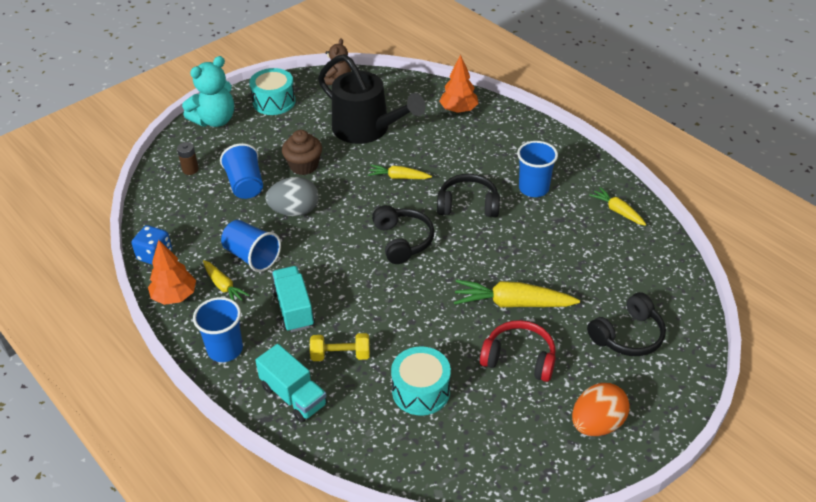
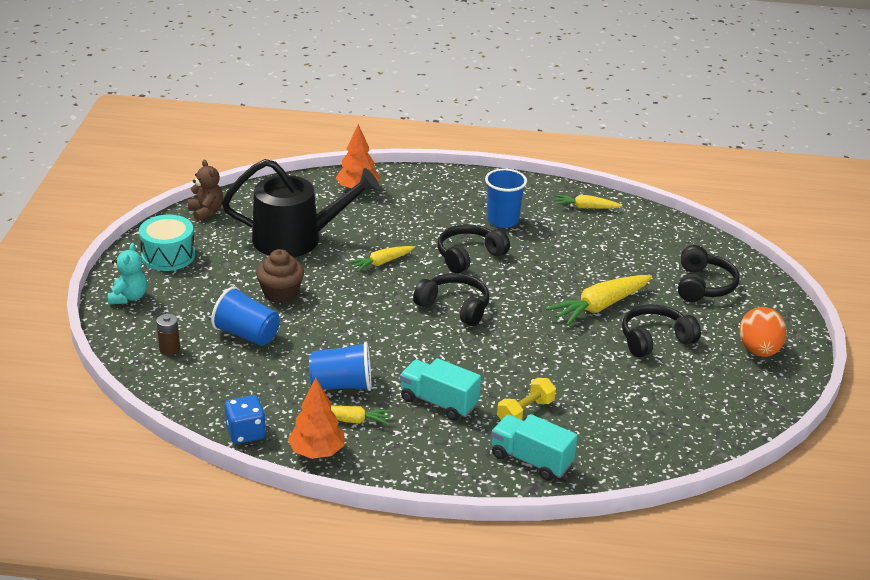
camera: 45 degrees left, 10 degrees down
(215, 120) = (128, 297): turquoise teddy bear -> turquoise teddy bear, size x0.63
(225, 349) = (425, 463): blue cup -> none
(293, 396) = (531, 460): turquoise truck -> turquoise truck turned 150 degrees counterclockwise
(294, 211) = (327, 332): grey egg -> none
(421, 391) = (619, 400): turquoise drum -> none
(519, 358) = (655, 340): red headphones -> black headphones

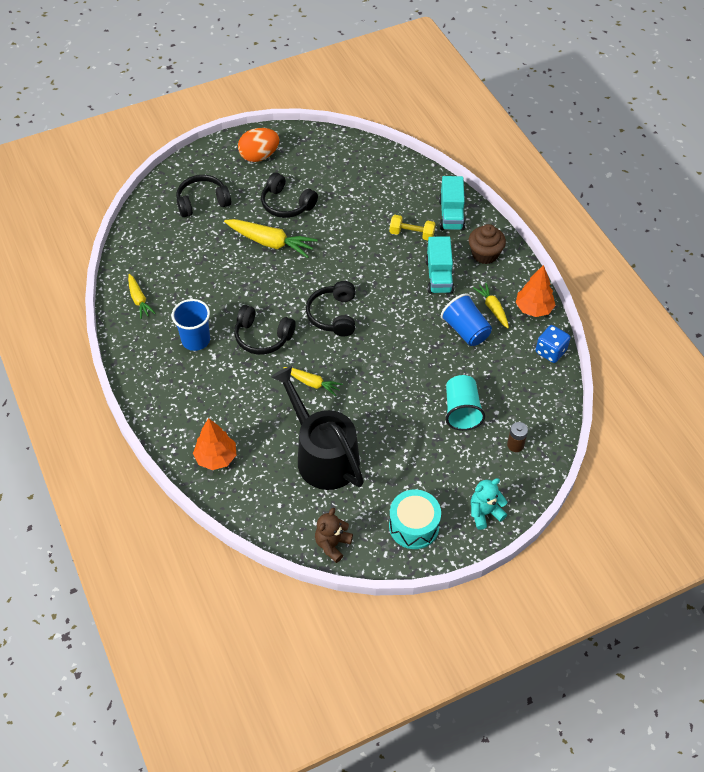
camera: 120 degrees left, 20 degrees up
(247, 334) = (462, 411): blue cup -> turquoise cup
(280, 293) = (400, 421): brown cupcake -> brown cupcake (485, 254)

